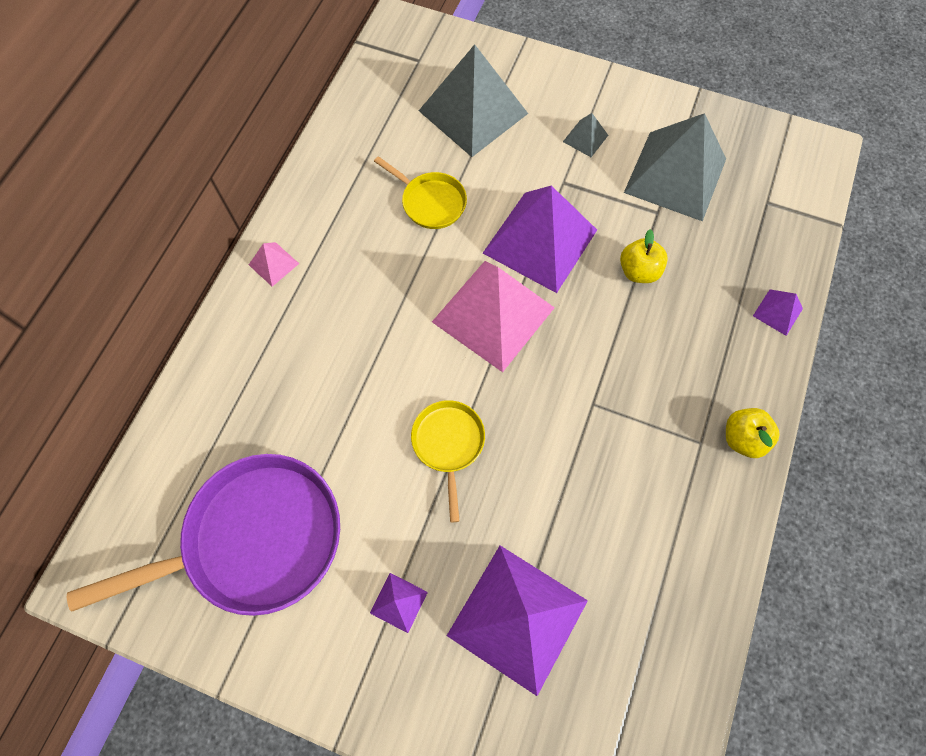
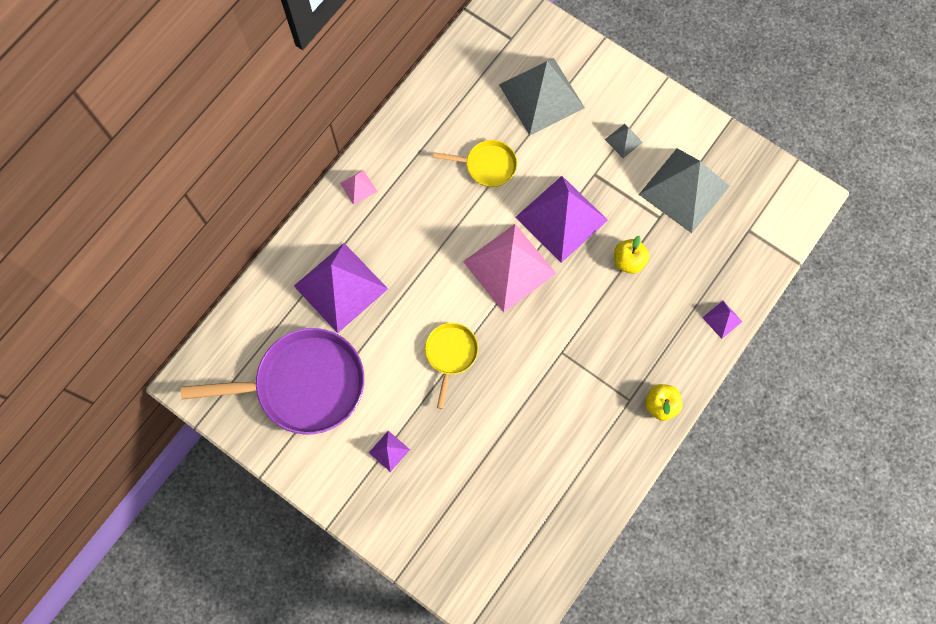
camera: 15 degrees right, 5 degrees up
(430, 202) = (487, 165): yellow pan -> yellow pan turned 45 degrees counterclockwise
(517, 618) = (465, 482): purple pyramid -> purple pyramid (340, 287)

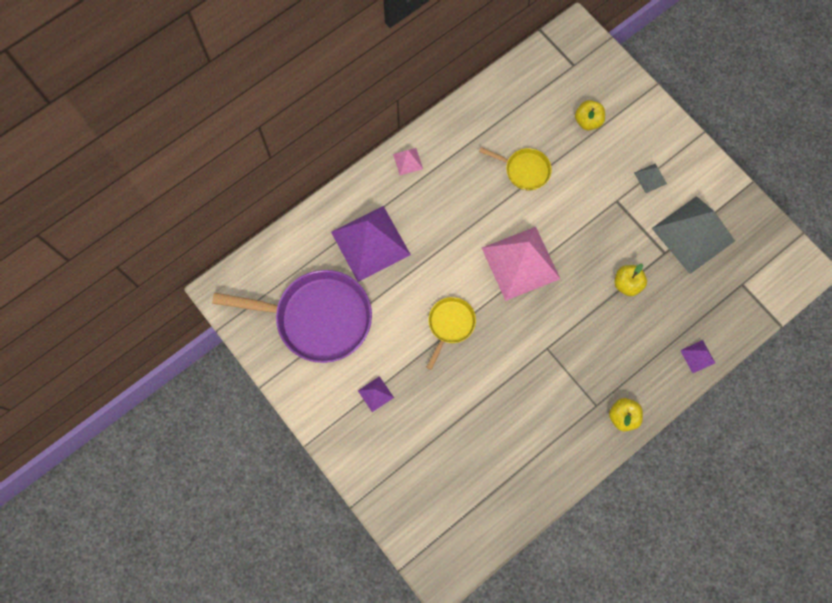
camera: 15 degrees right, 0 degrees up
(541, 96) = (587, 121): grey pyramid -> yellow apple
(561, 218) = (577, 232): purple pyramid -> none

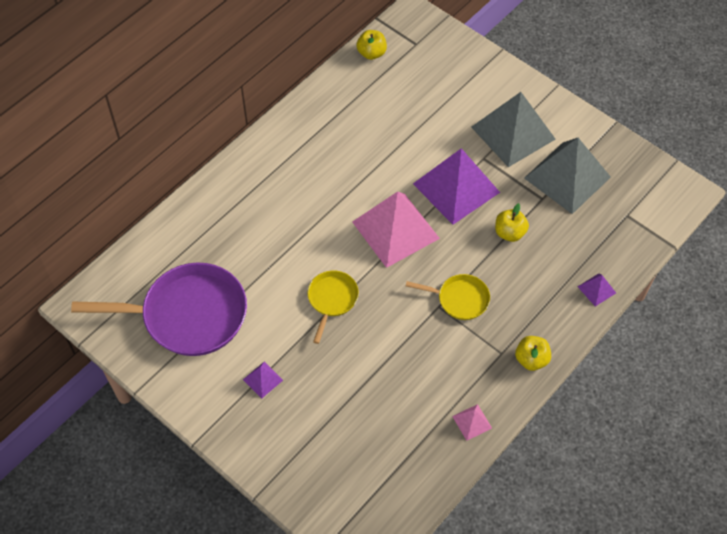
camera: 10 degrees left, 15 degrees down
(370, 243) = (234, 235): purple pyramid -> purple pyramid (456, 188)
(408, 161) = (261, 153): pink pyramid -> pink pyramid (472, 422)
(524, 170) = (383, 144): yellow pan -> yellow pan (459, 299)
(587, 121) = (439, 91): yellow apple -> yellow apple (371, 53)
(650, 178) = (513, 133): grey pyramid -> grey pyramid, size x2.38

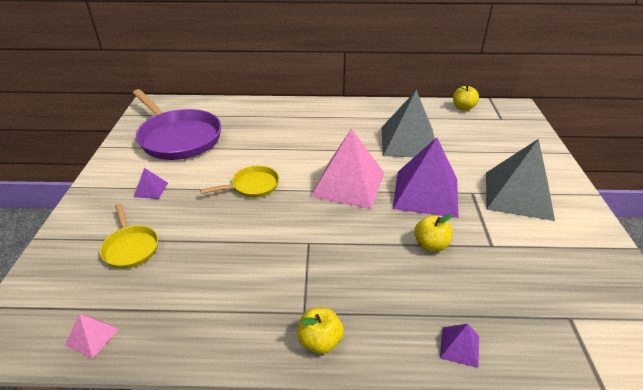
camera: 50 degrees right, 20 degrees down
(459, 299) = (329, 251): yellow pan -> yellow pan (130, 247)
(472, 422) = (205, 336): pink pyramid -> pink pyramid (92, 337)
(567, 177) = (535, 249): grey pyramid -> grey pyramid (408, 142)

